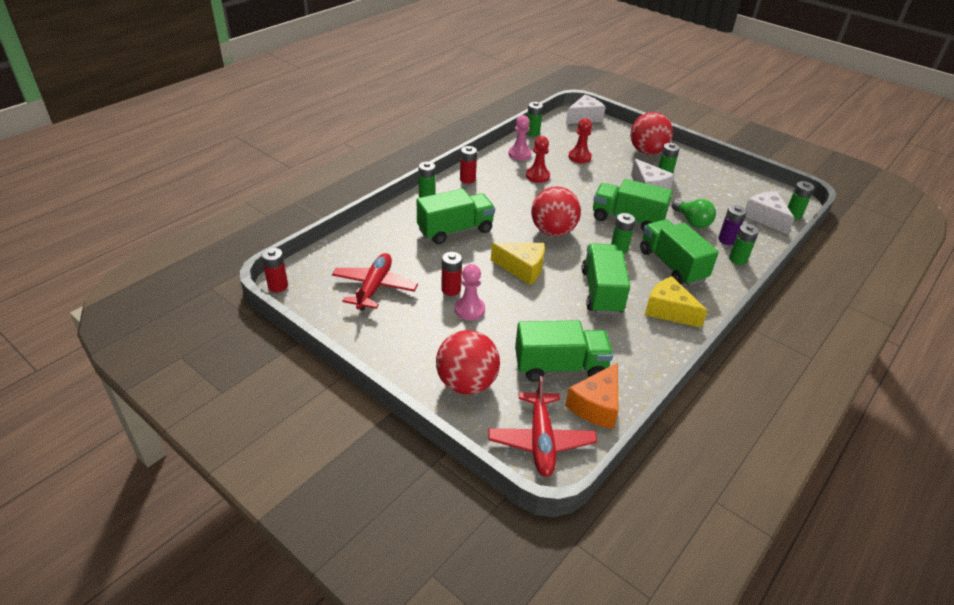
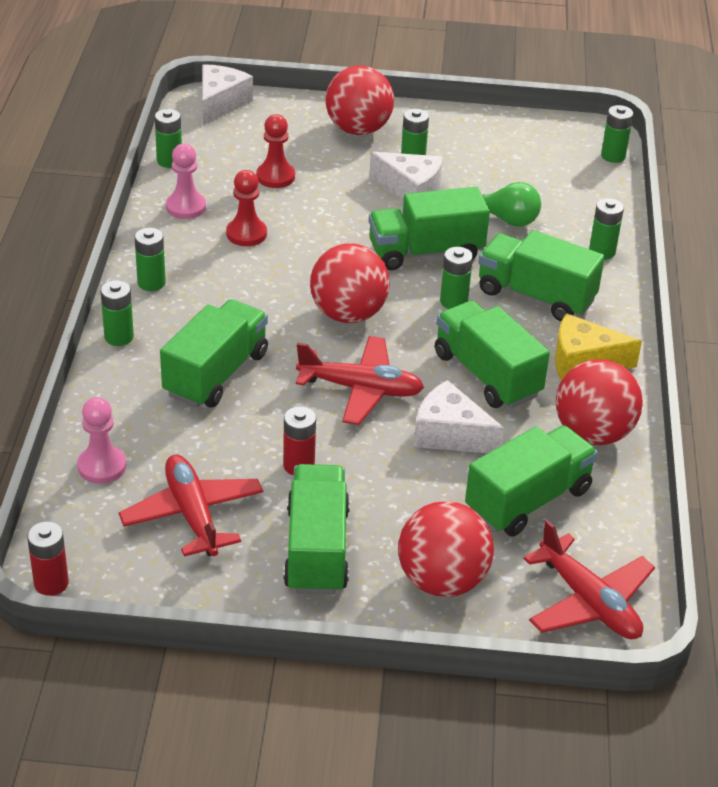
camera: 35 degrees left, 0 degrees up
(416, 333) = (317, 549): none -> green truck
(467, 179) = (151, 283): red battery -> green battery
(469, 309) = (350, 481): pink pawn -> pink pawn (102, 466)
(522, 268) = (360, 389): yellow cheese -> red plane
(596, 405) = (609, 526): orange cheese -> none
(637, 350) = (593, 433): none -> red ball
(726, 240) = (567, 229): purple battery -> none
(765, 218) = (586, 175): white cheese -> white cheese (450, 434)

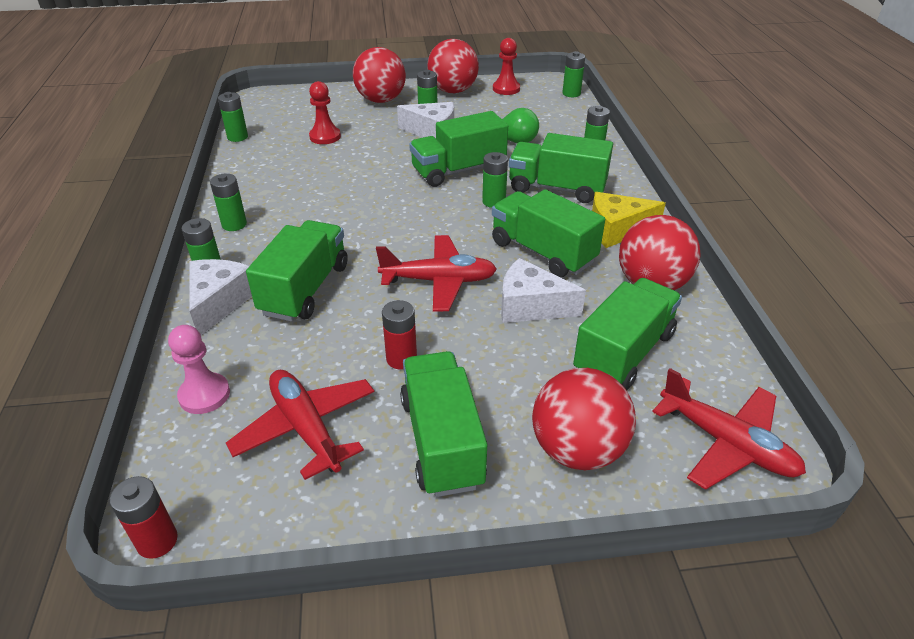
camera: 10 degrees left, 0 degrees up
(186, 207) = (256, 166): pink pawn -> none
(220, 103) = (272, 97): white cheese -> white cheese (219, 302)
(246, 234) = (310, 178): red pawn -> red pawn (506, 89)
(348, 314) = (410, 223): red ball -> red ball (453, 91)

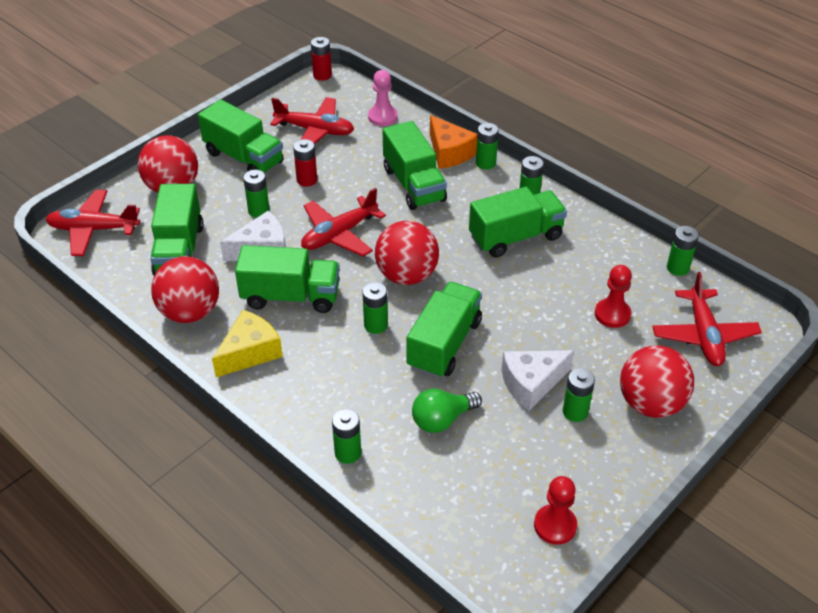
camera: 140 degrees right, 5 degrees up
(219, 302) = (449, 152): white cheese -> orange cheese
(295, 108) = (703, 335): none -> red plane
(453, 91) = (606, 476): red ball -> red ball (407, 275)
(556, 188) = (338, 374): green truck -> green truck (516, 237)
(571, 93) = (470, 571): green battery -> green battery (259, 211)

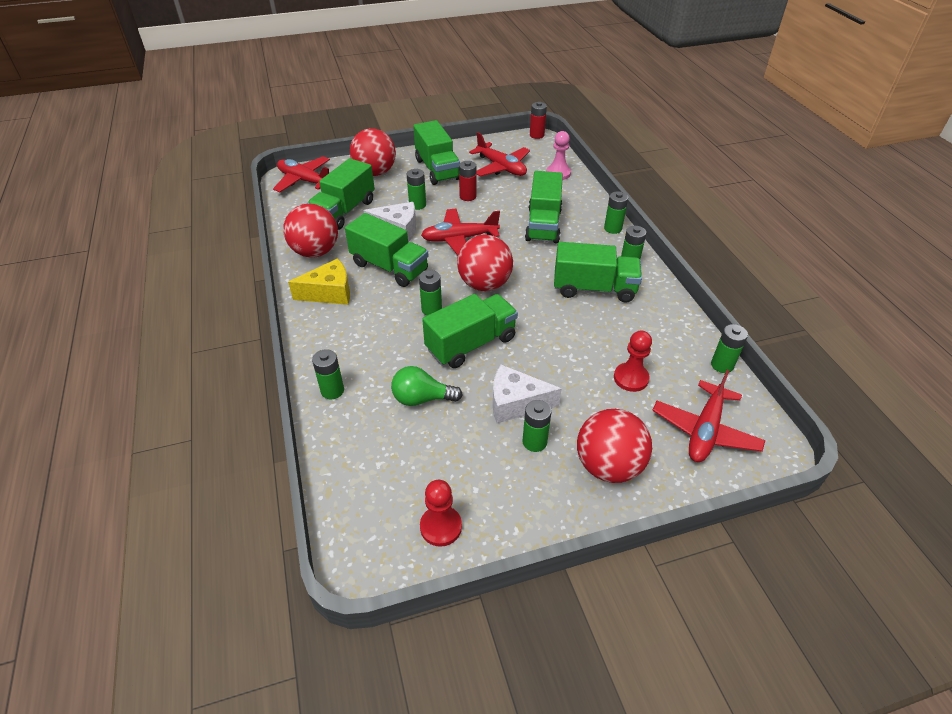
camera: 30 degrees right, 0 degrees up
(449, 152) = (589, 212): orange cheese -> none

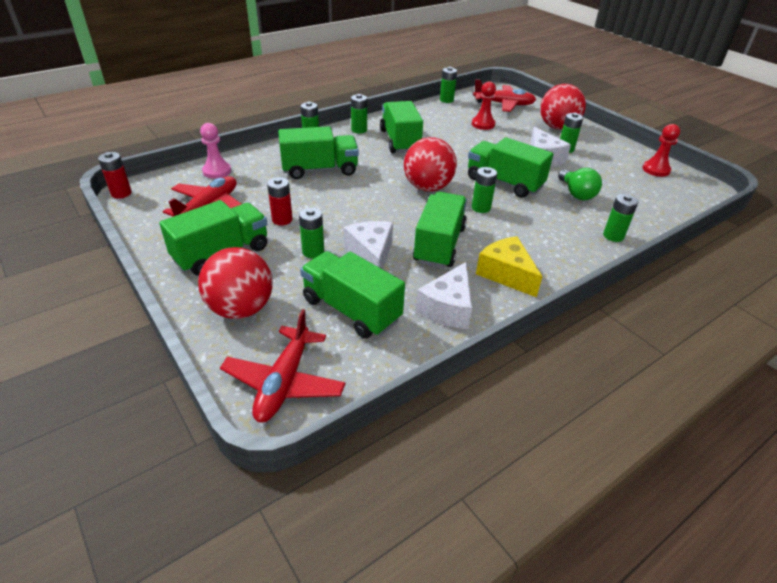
camera: 110 degrees left, 5 degrees down
(315, 252) = (448, 308): red ball -> white cheese
(344, 211) = (351, 310): green truck -> green truck turned 150 degrees counterclockwise
(459, 239) = (367, 211): red plane -> none

